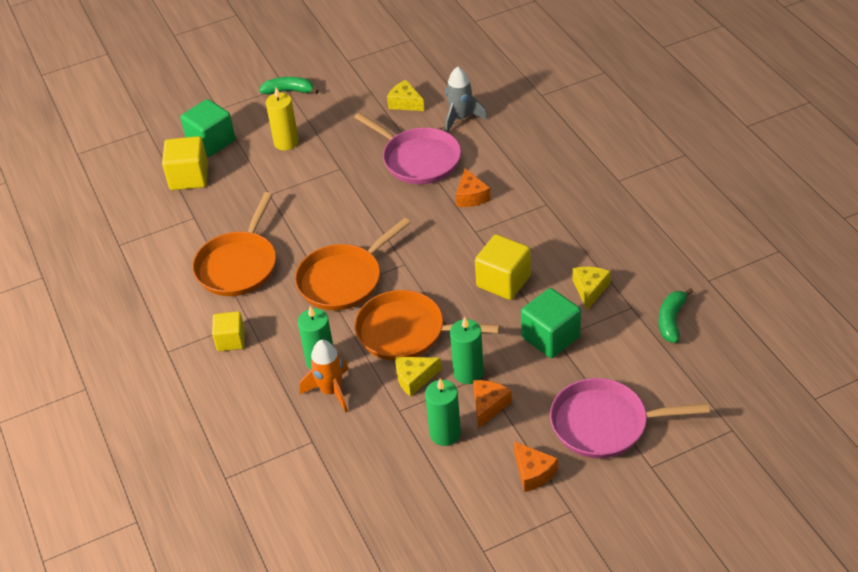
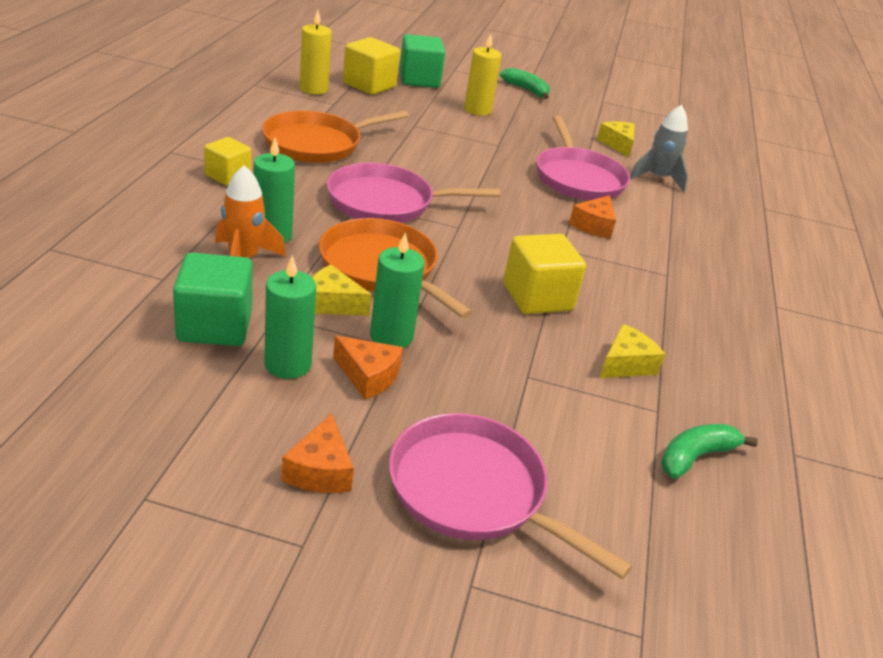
camera: 30 degrees right, 10 degrees down
(161, 214) = (313, 89): none -> yellow candle
(343, 280) = (386, 202): orange pan -> pink pan
(488, 406) = (368, 376): orange cheese -> orange cheese turned 60 degrees clockwise
(550, 337) = (523, 371): green cube -> green cube (215, 326)

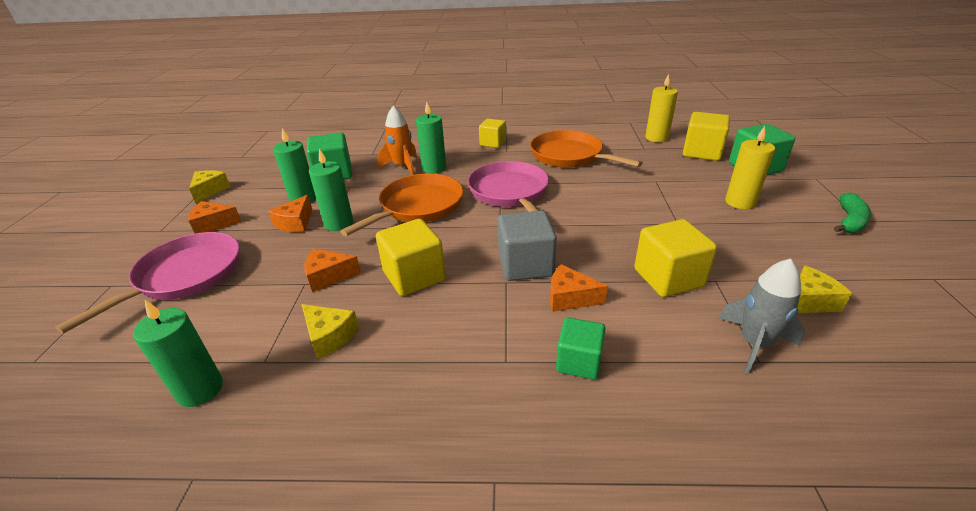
camera: 85 degrees right, 0 degrees up
(332, 303) = (368, 199): yellow cheese -> yellow cheese (210, 191)
(518, 356) = (328, 276): none -> orange cheese
(538, 232) = (525, 265): none -> grey cube
(578, 178) = (668, 278): pink pan -> yellow cube
(670, 245) = (579, 362): none -> green cube
(695, 457) = (200, 389): green banana -> green candle

